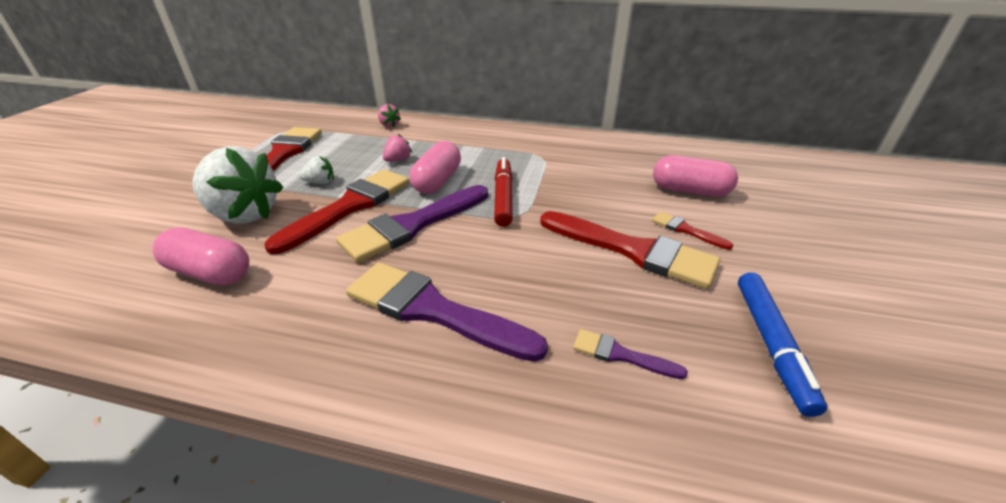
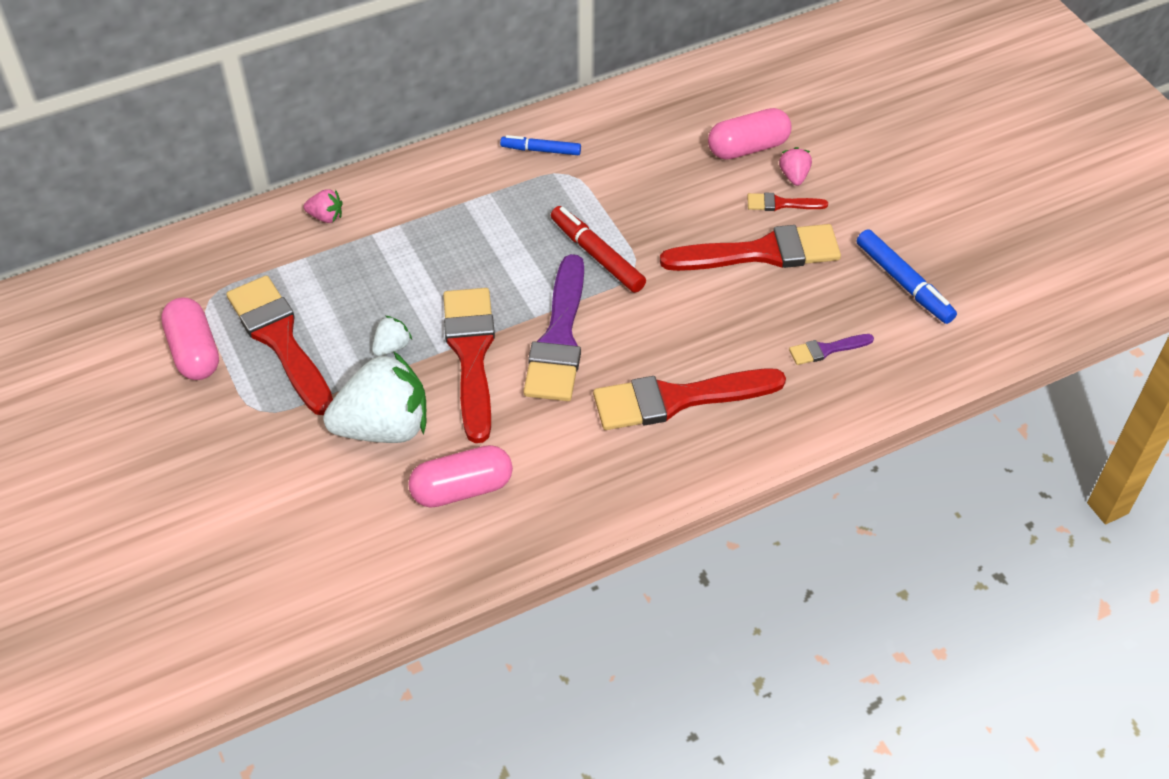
camera: 40 degrees left, 15 degrees up
(398, 160) = (425, 268): pink strawberry -> pink strawberry (794, 176)
(434, 310) = (678, 399): purple brush -> red brush
(437, 181) = (509, 272): pink capsule -> pink capsule (194, 352)
(539, 142) = (541, 150): none -> blue marker

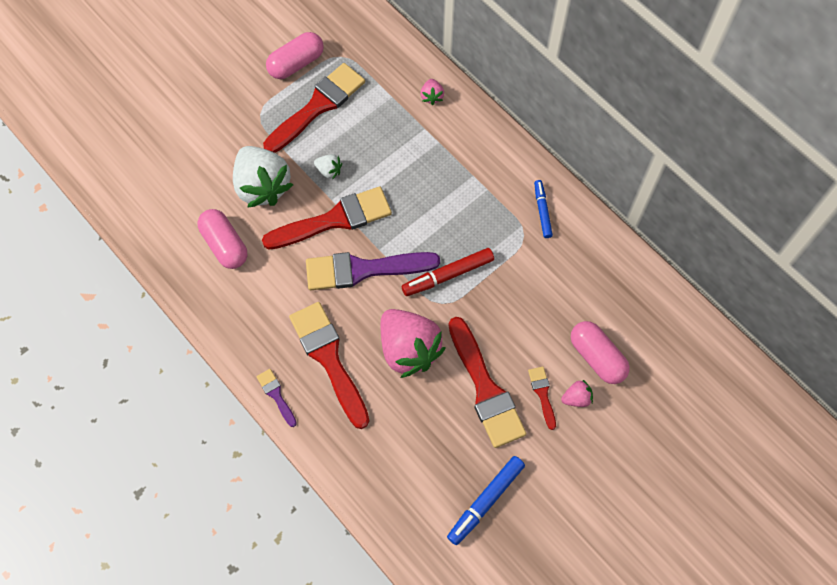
camera: 75 degrees right, 15 degrees up
(597, 255) = (448, 275): red marker -> red marker turned 150 degrees counterclockwise
(688, 314) = (409, 349): none -> pink strawberry
(827, 349) = (401, 453): purple brush -> purple brush (276, 395)

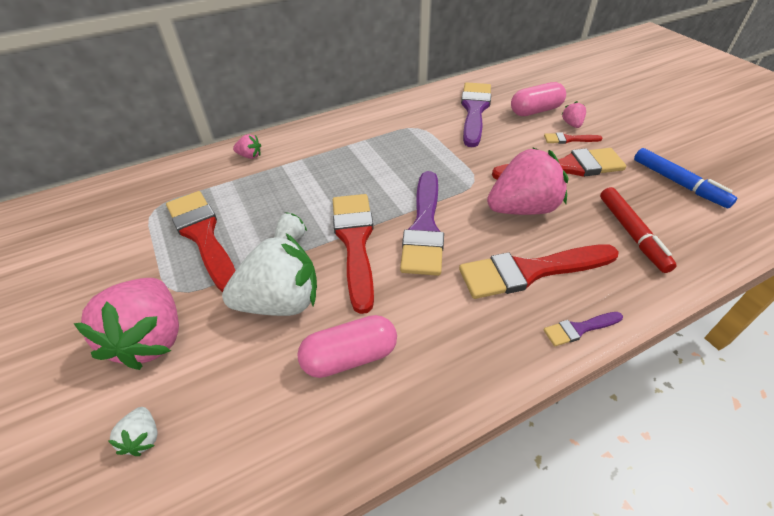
camera: 75 degrees left, 20 degrees down
(152, 150) = (143, 438): none -> white strawberry
(218, 120) = (151, 338): none -> pink strawberry
(296, 64) = (132, 246): pink capsule -> none
(448, 275) = (445, 173): red marker -> red marker (631, 233)
(542, 211) = (398, 116): blue marker -> none
(577, 290) = (474, 111): none -> purple brush

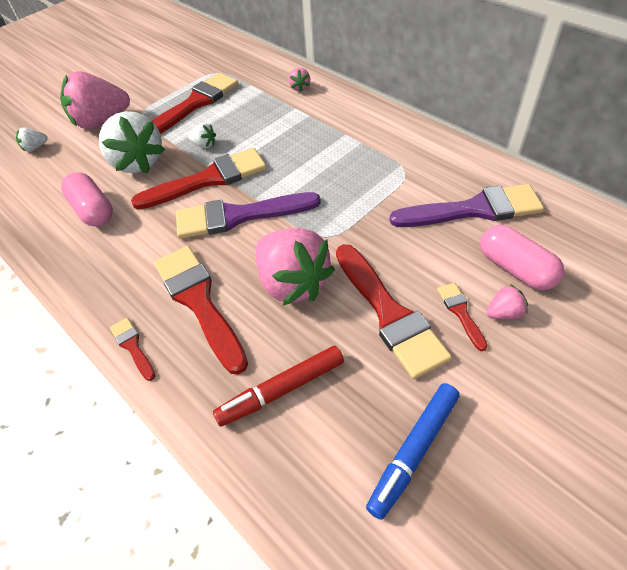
camera: 75 degrees right, 5 degrees up
(579, 329) = (133, 346): purple brush -> red brush

